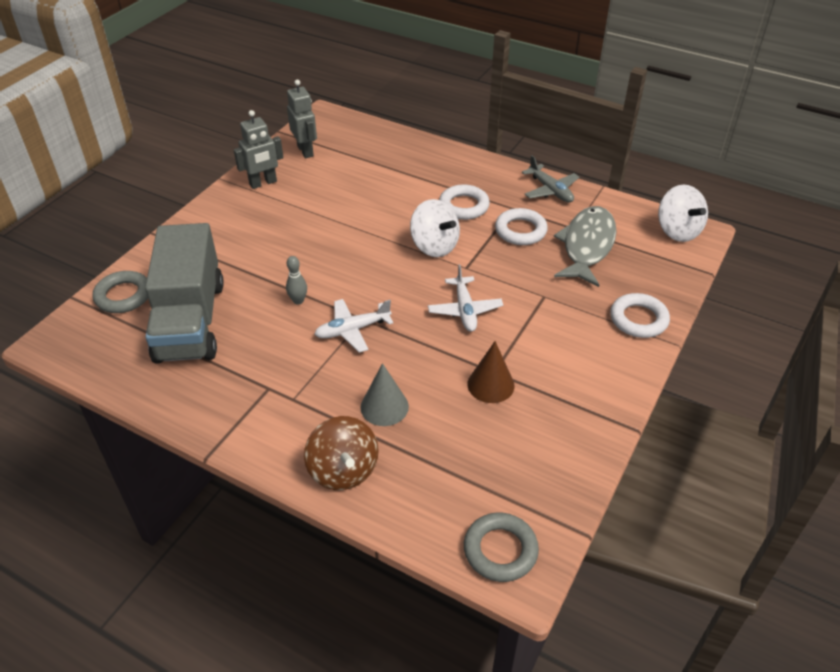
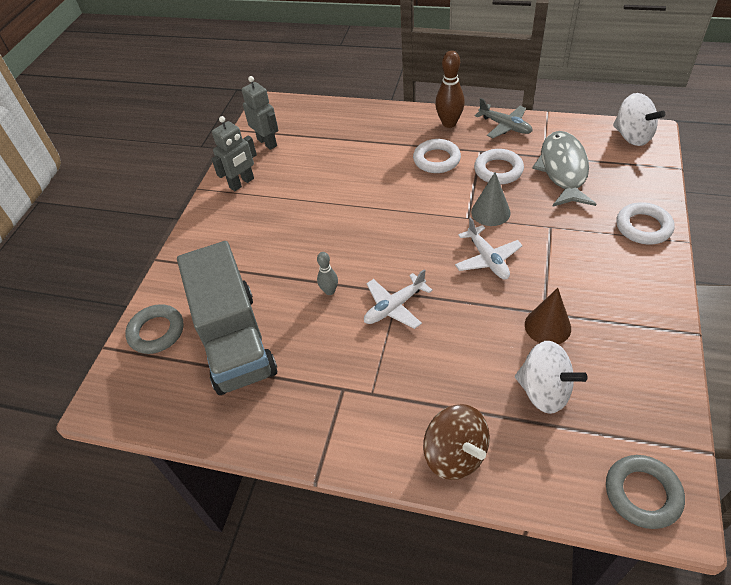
camera: 10 degrees left, 5 degrees up
(384, 407) = (462, 376): grey cone -> grey cone (490, 212)
(434, 246) = (429, 204): white spinning top -> white spinning top (544, 391)
(495, 174) = (449, 123): none -> brown bowling pin

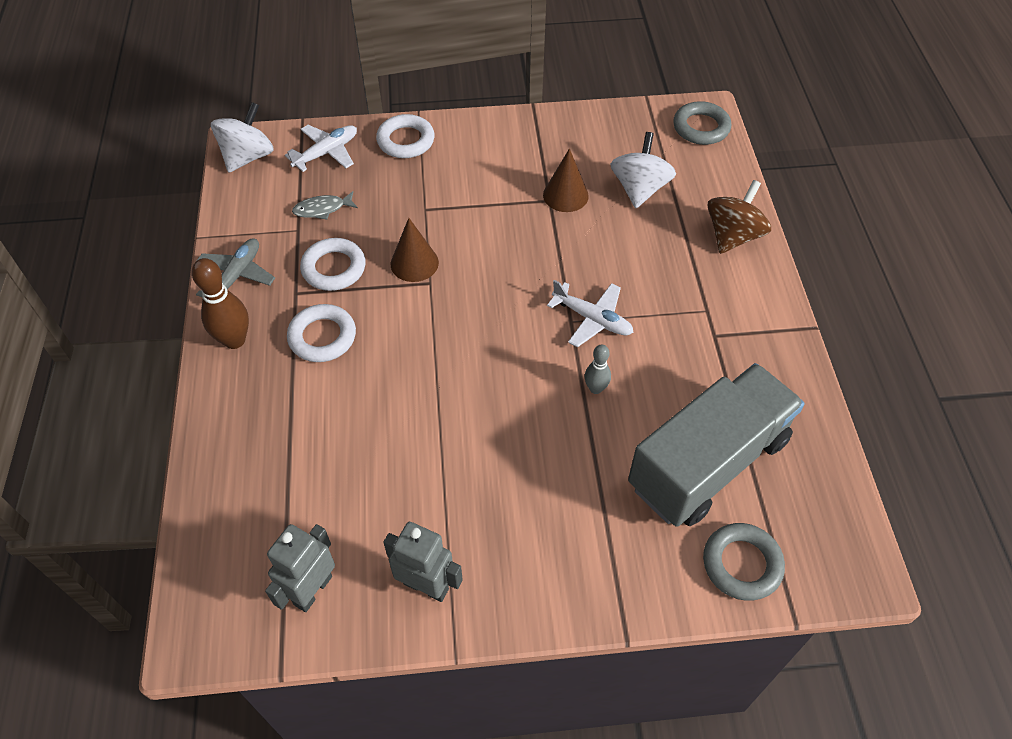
camera: 115 degrees left, 5 degrees up
(487, 259) = (492, 253): white plane -> white plane (326, 153)
(490, 212) = (414, 263): grey cone -> brown cone
(563, 170) = (322, 209): grey fish -> grey fish, size x0.47

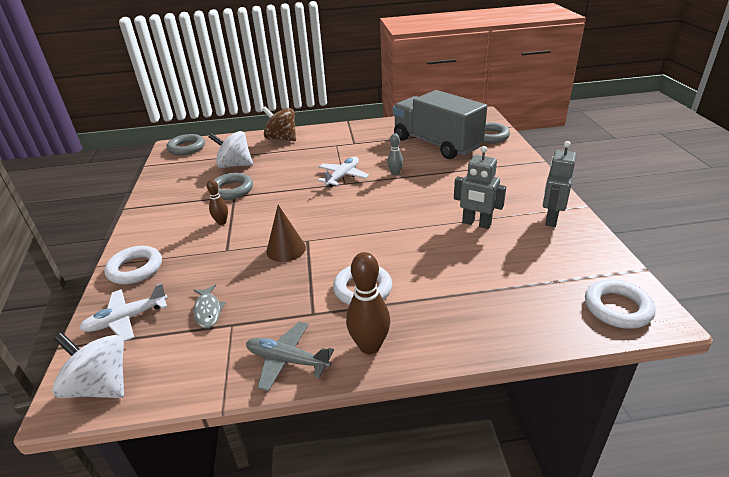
camera: 90 degrees left, 20 degrees down
(312, 590) = (581, 263): grey robot -> grey robot (476, 223)
(326, 153) = (126, 319): white plane -> white plane turned 75 degrees counterclockwise
(334, 268) = (285, 293): white ring -> white ring (617, 308)
(485, 196) = (222, 222): none -> brown bowling pin
(565, 195) = (231, 190): brown cone -> grey ring

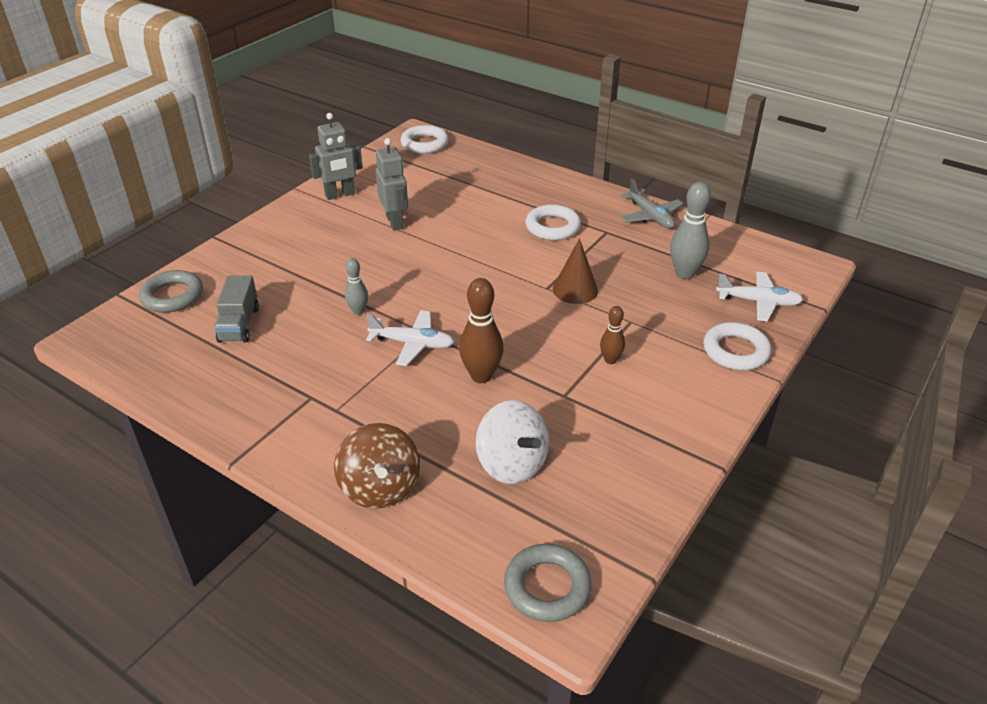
camera: 140 degrees left, 5 degrees up
(101, 386) = (789, 263): white spinning top -> none
(208, 311) = (685, 273): grey fish -> grey bowling pin
(231, 190) = (559, 409): grey ring -> none
(343, 176) = (412, 344): white plane -> white plane turned 150 degrees counterclockwise
(369, 346) = (591, 198): brown bowling pin -> brown bowling pin (481, 376)
(436, 144) = (239, 324): grey truck -> grey truck, size x0.47

